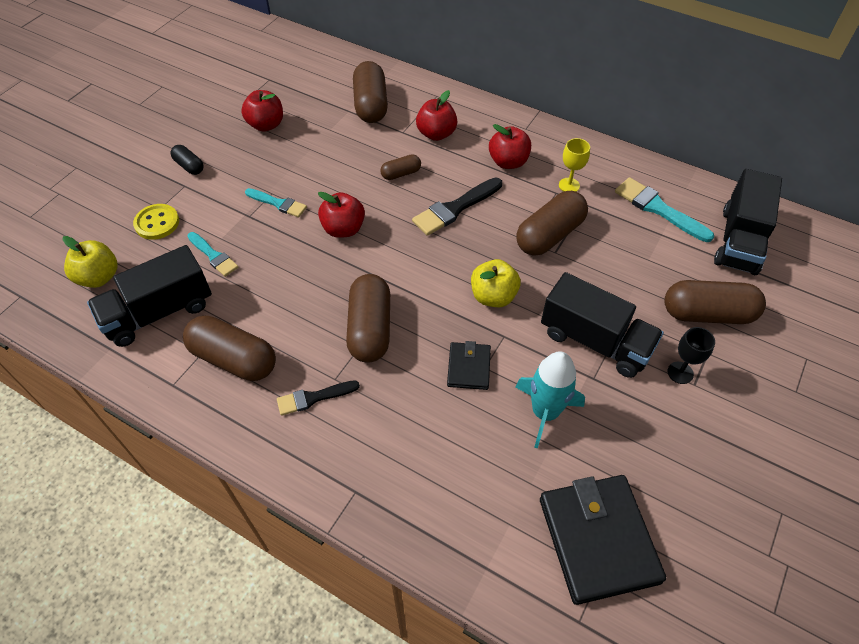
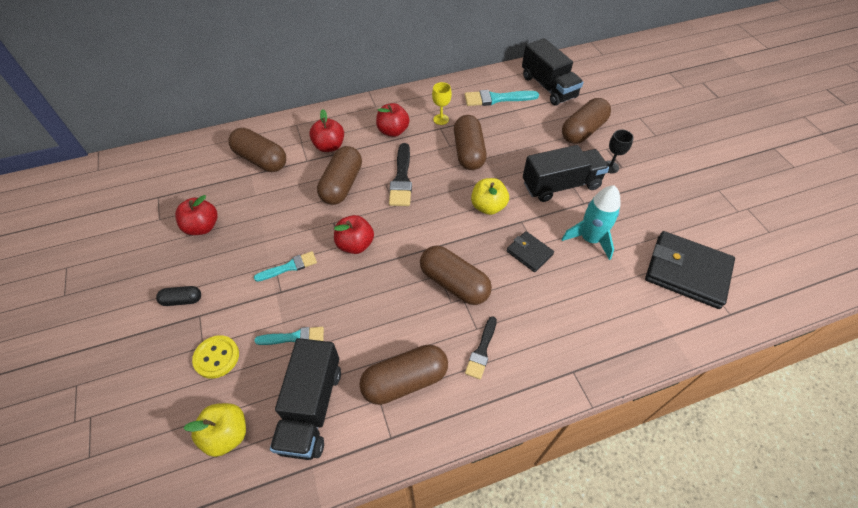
camera: 50 degrees left, 0 degrees up
(401, 174) = (342, 185): brown capsule -> brown capsule, size x1.93

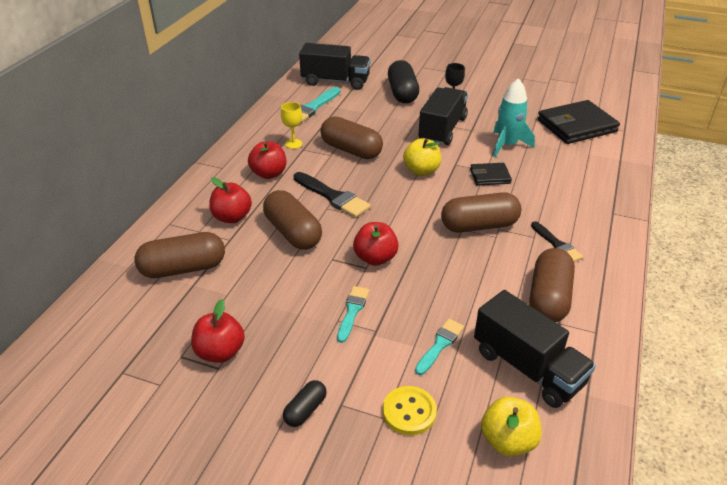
camera: 50 degrees left, 15 degrees down
(583, 131) = (402, 93): brown capsule -> black capsule

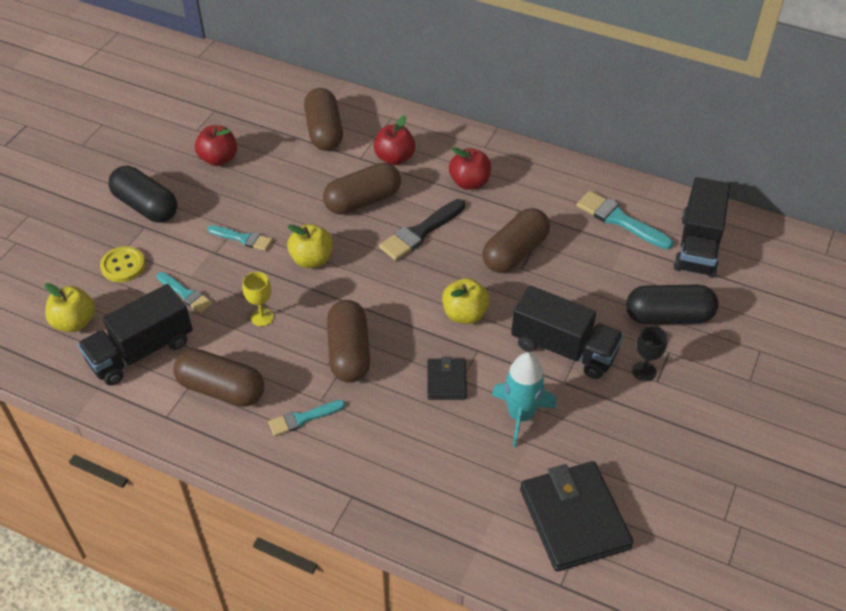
camera: 95 degrees right, 10 degrees up
(293, 144) = (531, 202): yellow goblet -> yellow goblet (262, 317)
(305, 410) = (146, 206): black capsule -> black capsule, size x1.93
(375, 258) = (312, 259): red apple -> yellow apple
(556, 244) = (303, 418): black brush -> turquoise brush

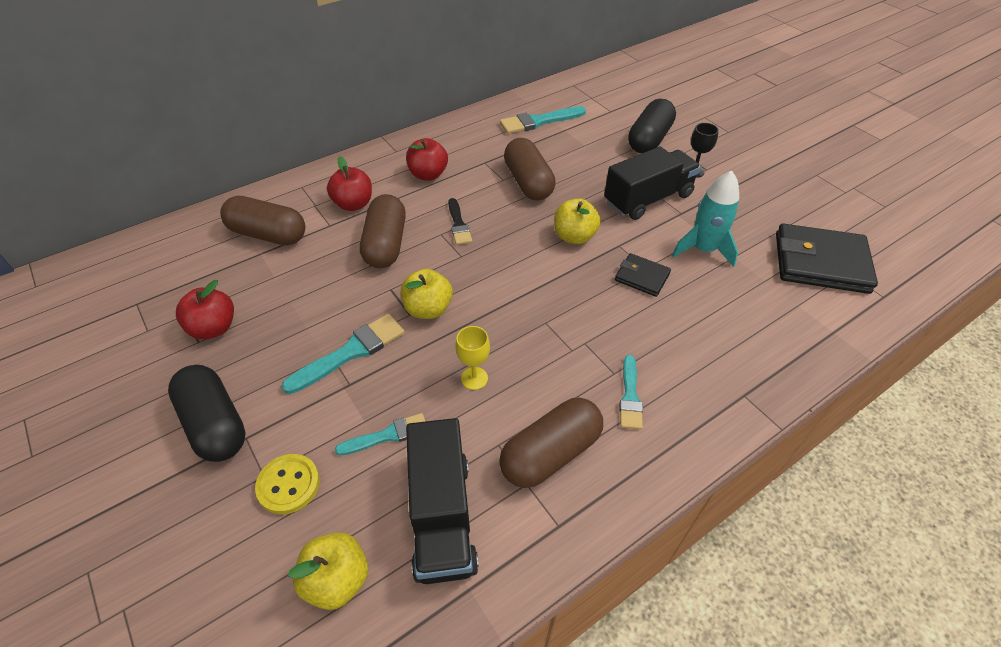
camera: 60 degrees left, 0 degrees up
(146, 206) = (215, 424): black capsule -> black capsule turned 75 degrees clockwise
(243, 238) = (351, 352): turquoise brush -> turquoise brush, size x1.55
(349, 352) = (567, 328): brown capsule -> none
(420, 232) = (458, 224): black brush -> black brush, size x0.64
(698, 246) = (592, 101): black truck -> none

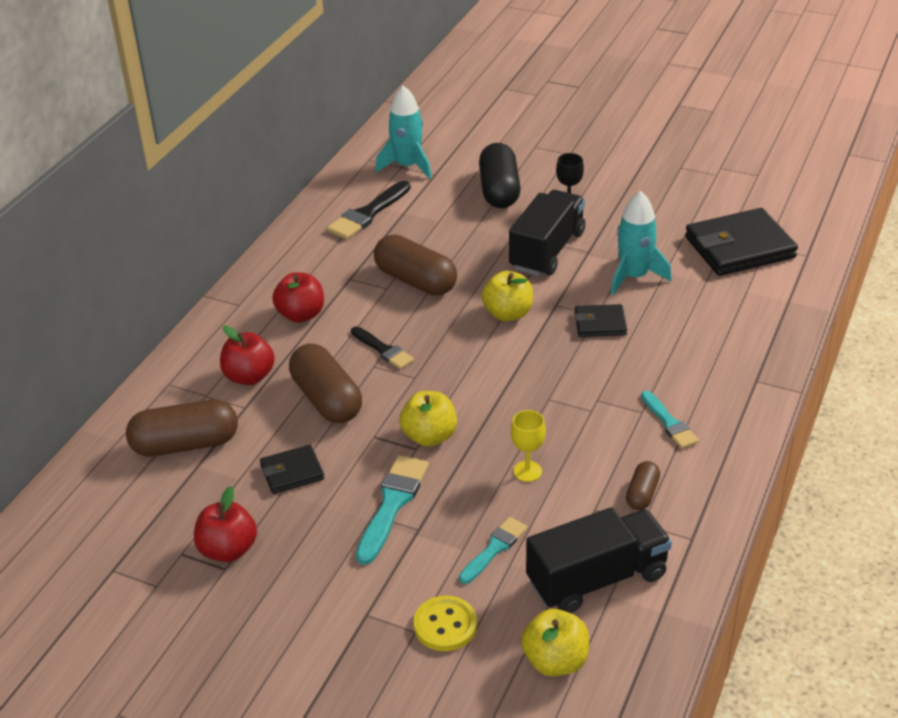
camera: 30 degrees left, 10 degrees down
(215, 424) = (324, 619): black capsule -> none
(311, 289) = (292, 472): none -> black wallet
(442, 516) = (596, 578): black truck -> black truck turned 75 degrees counterclockwise
(539, 121) = (368, 213): turquoise brush -> black brush
(550, 453) = (642, 494): brown capsule -> brown capsule, size x0.52
(596, 98) = (407, 166): none -> turquoise rocket

